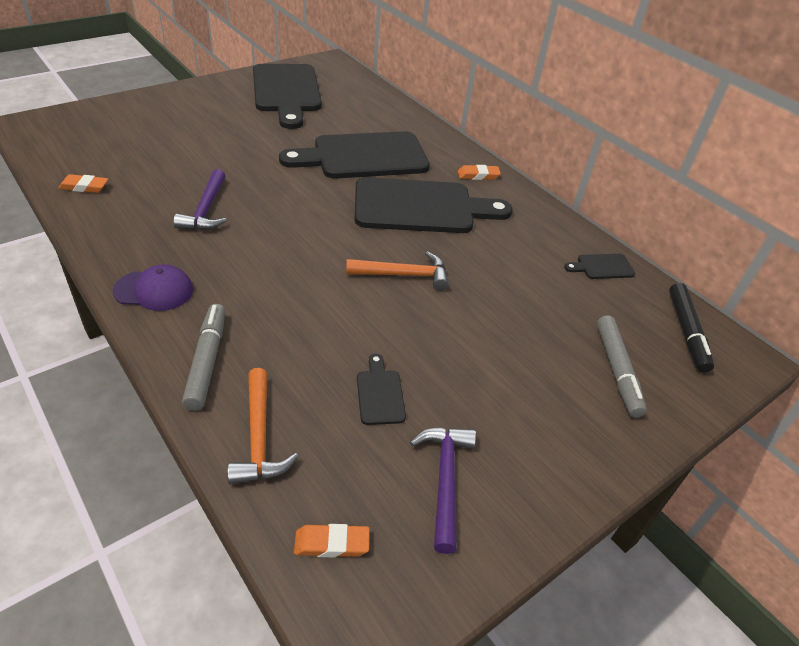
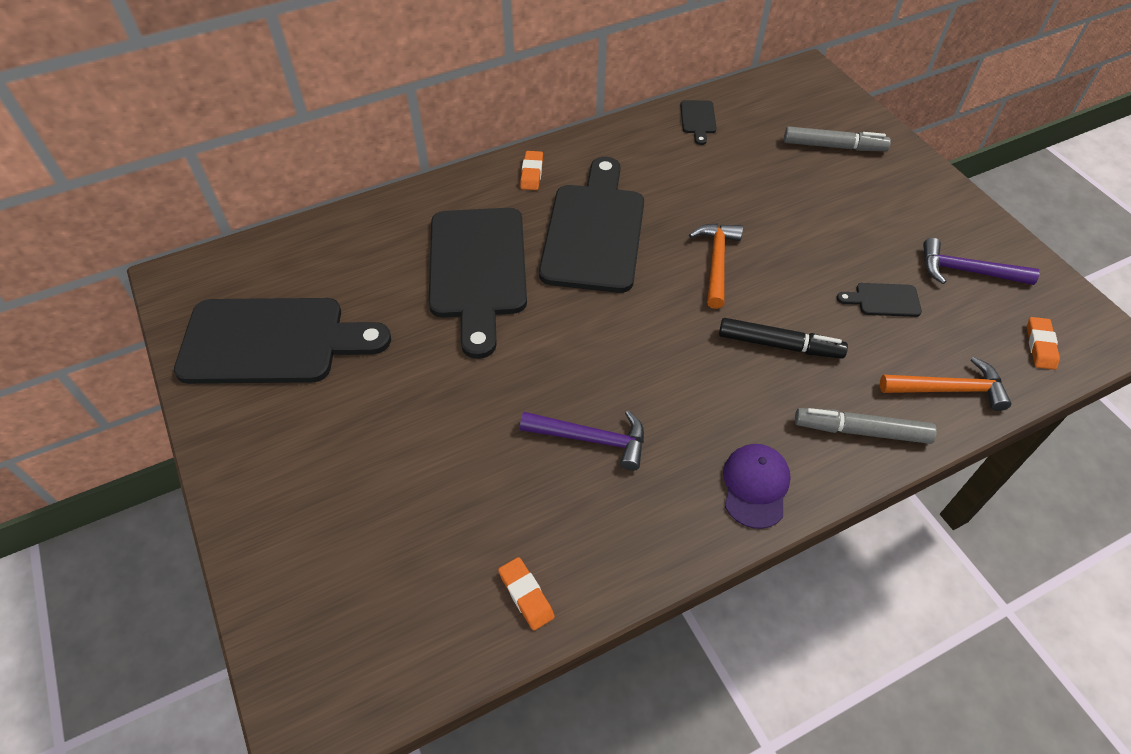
camera: 75 degrees left, 10 degrees up
(84, 187) = (526, 595): orange eraser -> orange eraser turned 45 degrees counterclockwise
(686, 332) = (783, 94): black marker -> black marker (779, 345)

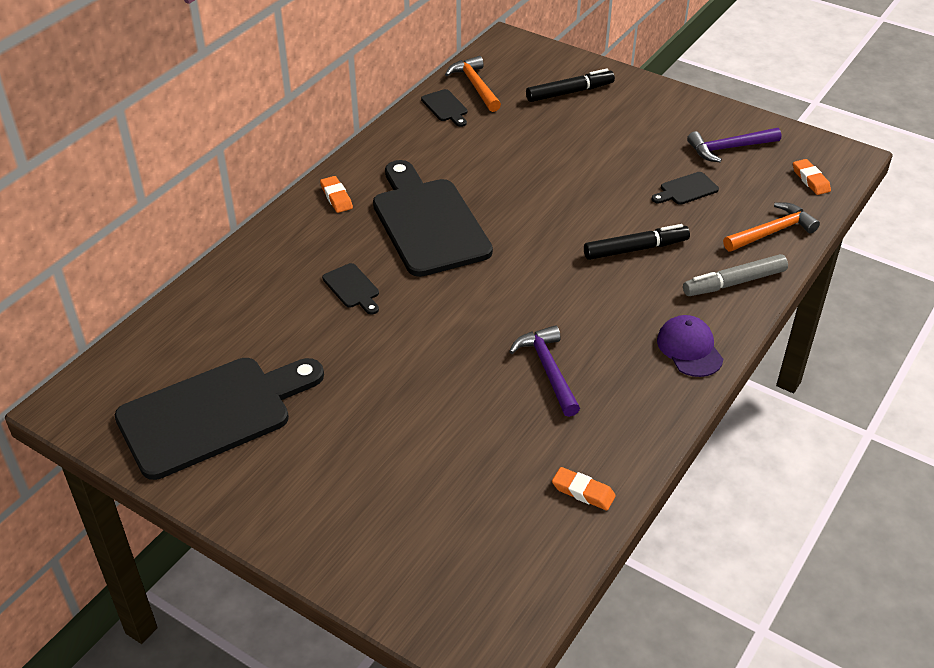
camera: 30 degrees left, 10 degrees down
(478, 270) = (352, 288): black cutting board -> black cutting board, size x0.41
(592, 439) = (548, 369): purple hammer -> purple hammer turned 90 degrees counterclockwise
(716, 262) = (544, 209): orange hammer -> orange hammer (475, 85)
(833, 146) = (569, 92): grey marker -> black marker

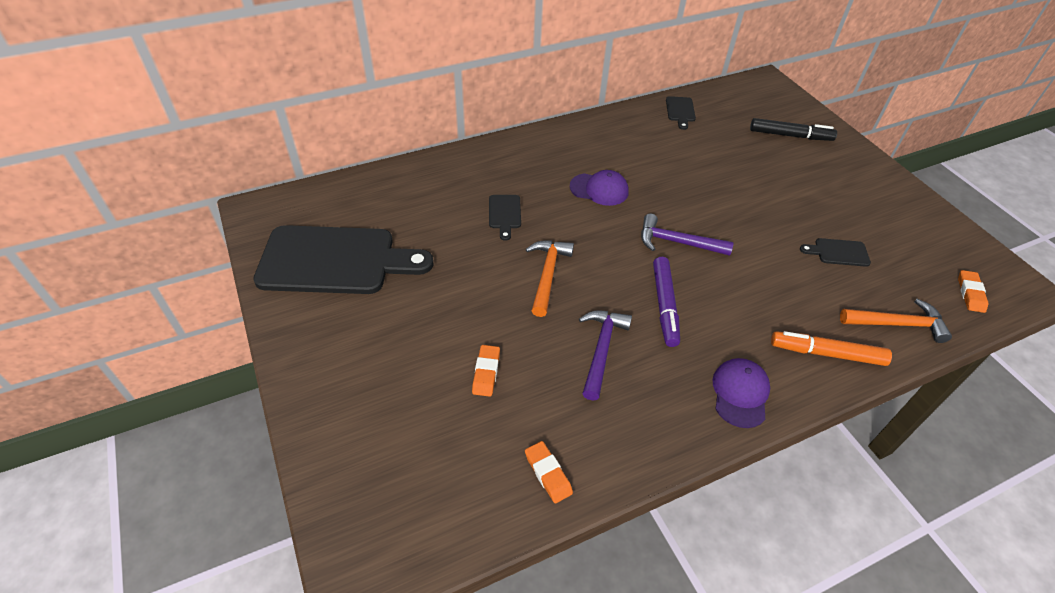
camera: 30 degrees right, 5 degrees up
(336, 197) = (547, 144): orange eraser -> orange eraser (486, 372)
(428, 222) = (599, 189): black cutting board -> purple cap
(475, 85) = (716, 103): orange hammer -> orange hammer (547, 274)
(573, 305) = (664, 305): none -> purple marker
(635, 249) = (754, 283): black marker -> none
(728, 148) = (904, 233): purple hammer -> purple hammer (677, 242)
(734, 283) = (826, 353): grey marker -> orange marker

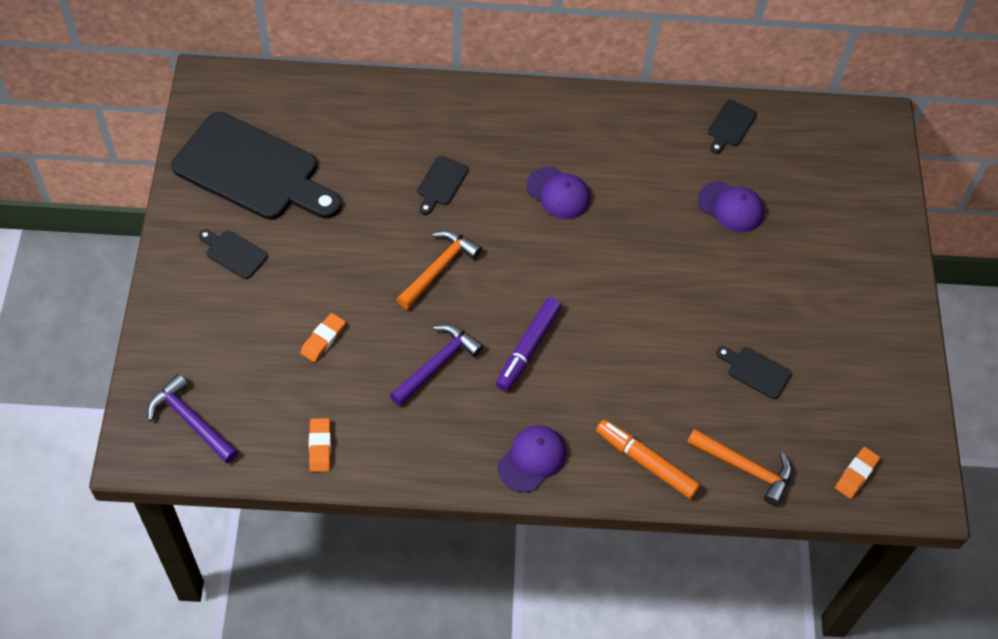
camera: 25 degrees right, 10 degrees up
(355, 333) = (234, 253): none -> black cutting board
(677, 242) = (593, 288): purple hammer -> purple hammer (190, 420)
(724, 156) = (731, 207): none -> purple cap
(790, 135) = (836, 211): black marker -> none

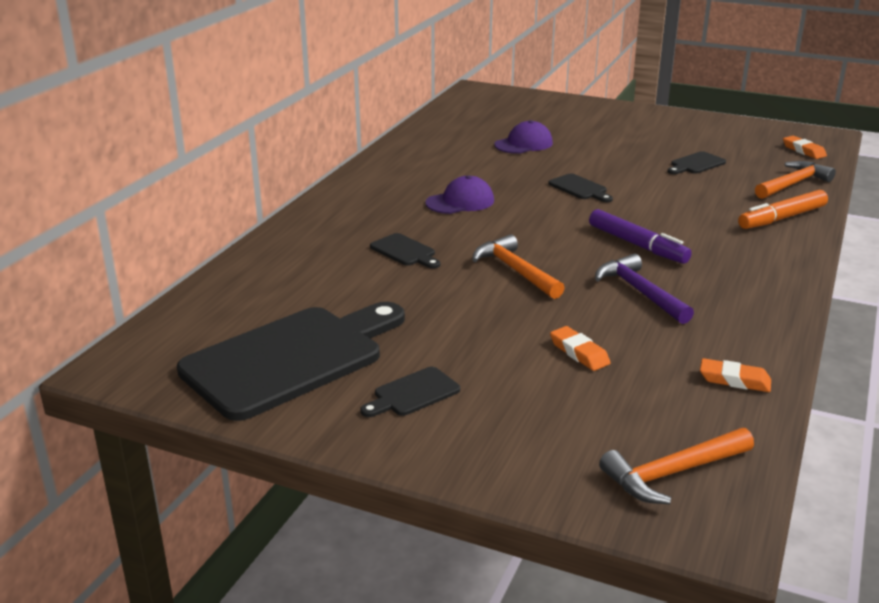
camera: 65 degrees left, 30 degrees down
(190, 420) = (672, 473): purple hammer -> orange hammer
(532, 459) = (771, 265): purple cap -> none
(730, 126) = (439, 130): black cutting board -> black cutting board (580, 188)

